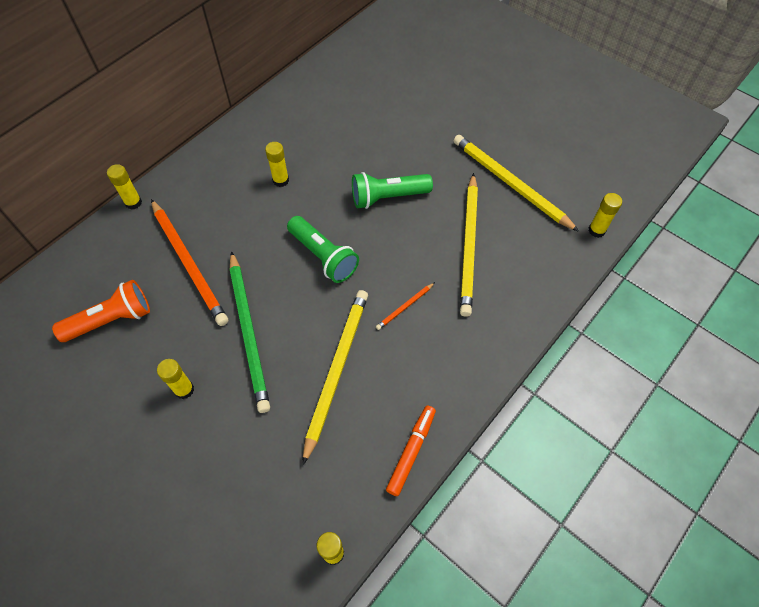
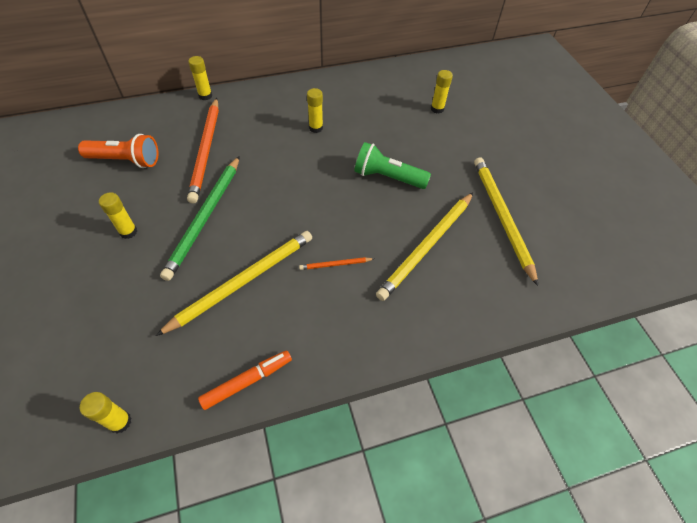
camera: 30 degrees right, 5 degrees down
(323, 256) = (303, 194): green flashlight -> none
(596, 230) = (558, 295): yellow glue stick -> yellow glue stick (437, 109)

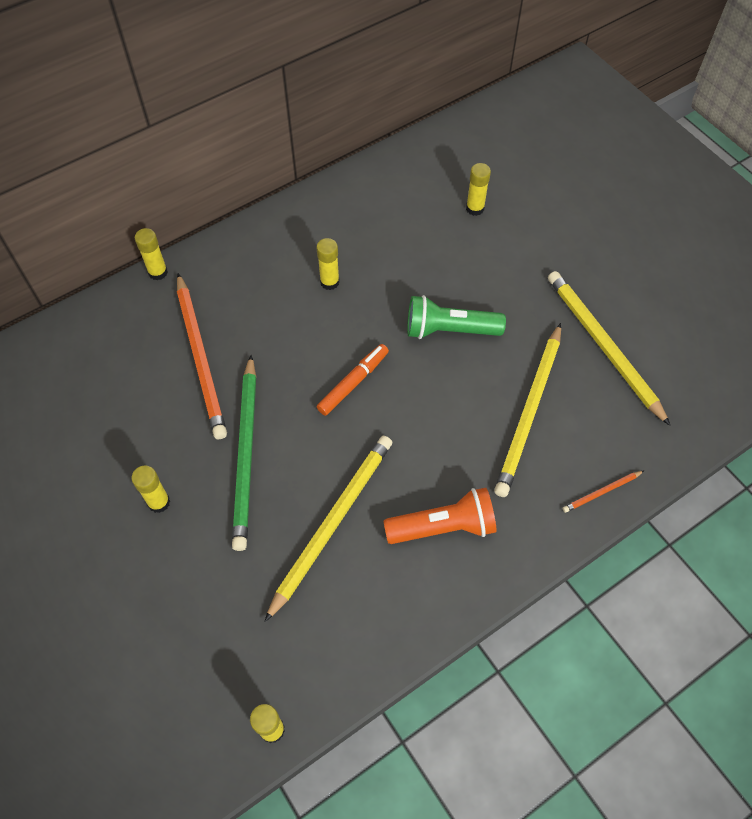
camera: 15 degrees left, 5 degrees up
(126, 160) = (101, 403): orange flashlight -> orange flashlight (443, 526)
(247, 381) = (391, 639): orange marker -> orange marker (353, 383)
(335, 264) = (432, 468): orange pencil -> orange pencil (602, 492)

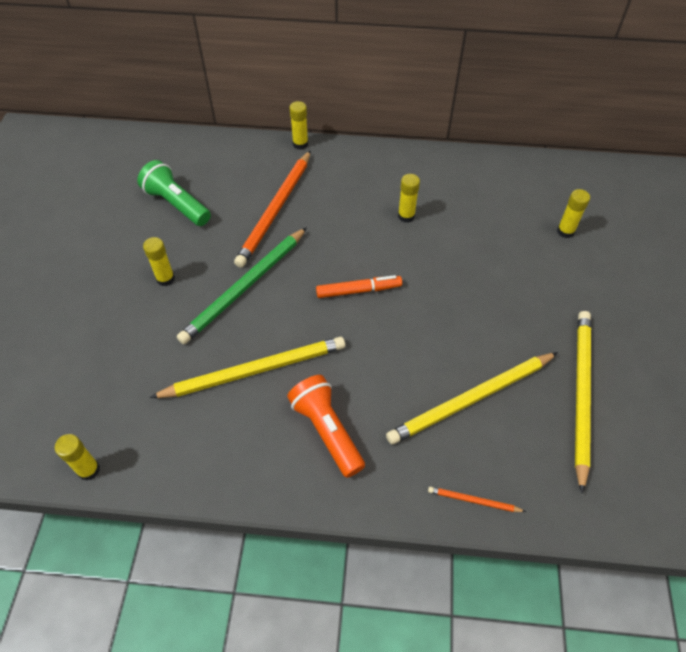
camera: 40 degrees right, 5 degrees down
(443, 526) = (327, 431): orange flashlight -> orange flashlight turned 150 degrees counterclockwise
(449, 330) = (463, 301): green flashlight -> green flashlight (177, 204)

